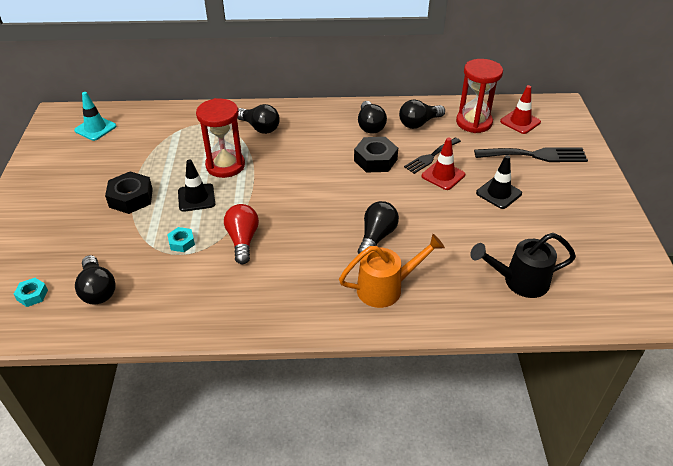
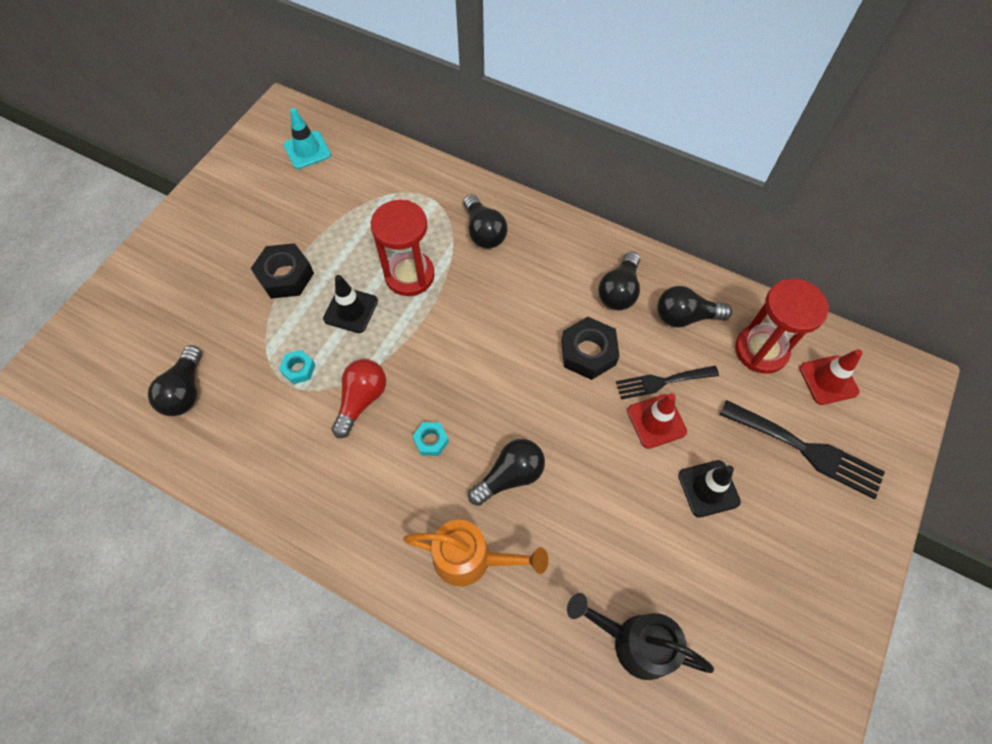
camera: 30 degrees right, 20 degrees up
(32, 295) = (125, 364): turquoise nut -> turquoise nut (431, 441)

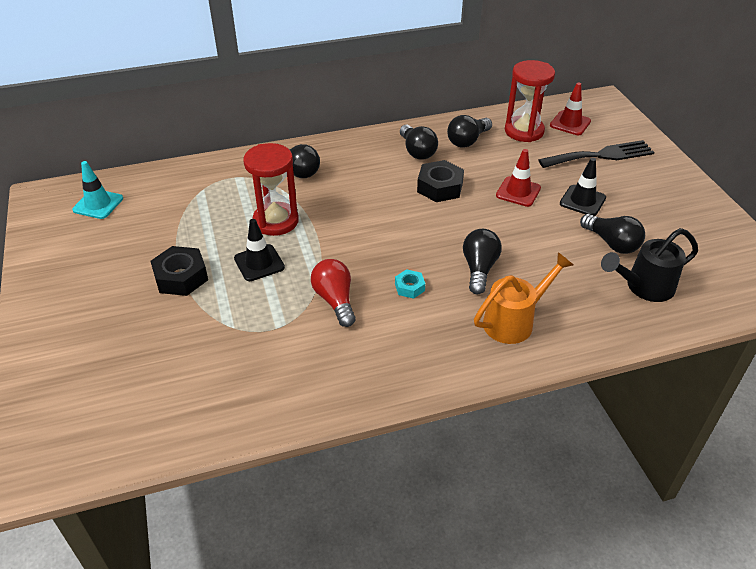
camera: 45 degrees left, 20 degrees down
(185, 391) = (191, 389): black light bulb -> black light bulb (612, 243)
(298, 369) = (266, 316): turquoise nut -> none
(662, 382) = (496, 174): black fork -> none

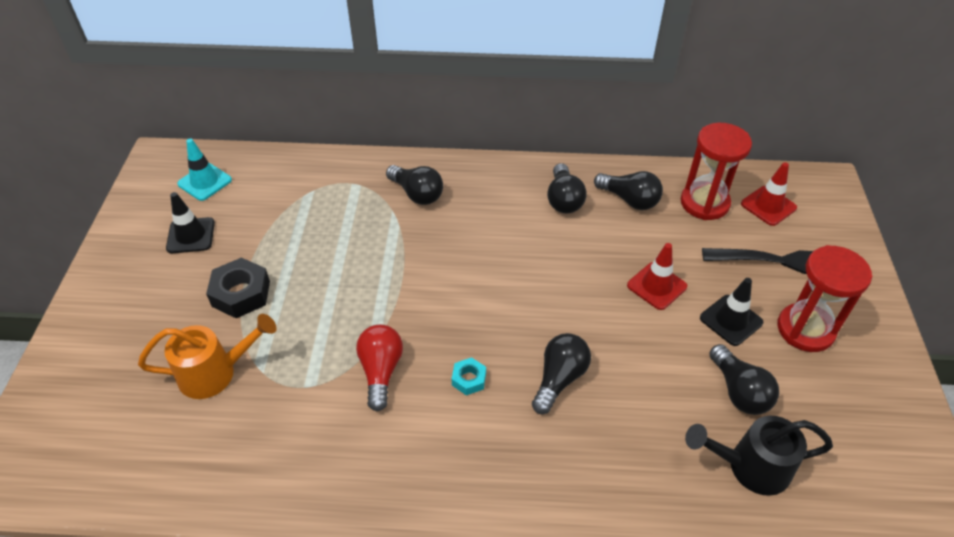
camera: 20 degrees right, 5 degrees up
(259, 263) = (325, 299): black traffic cone -> black traffic cone (191, 235)
(276, 221) = (367, 251): red hourglass -> red hourglass (805, 329)
(440, 187) = (567, 255): black nut -> none
(467, 141) = (629, 200): black light bulb -> black light bulb turned 120 degrees counterclockwise
(514, 321) = (566, 463): orange watering can -> orange watering can (215, 373)

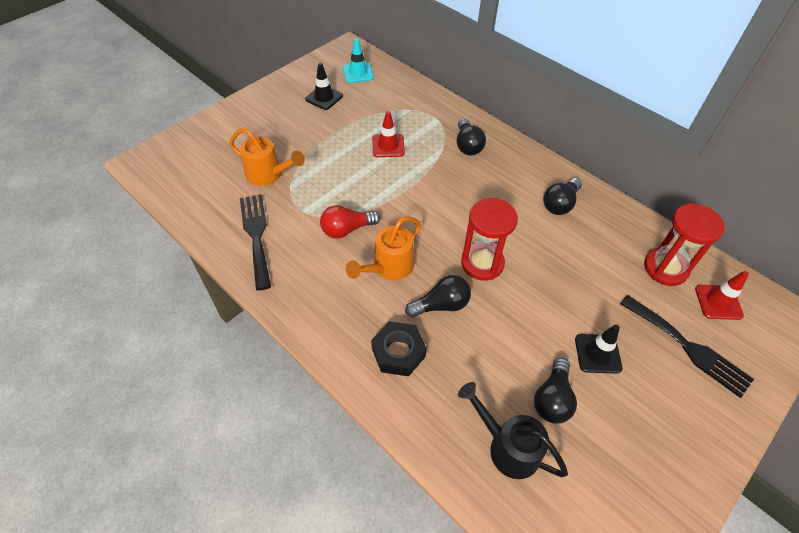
camera: 40 degrees right, 5 degrees up
(241, 294) = (318, 143): black nut -> black nut (398, 352)
(278, 455) = (256, 235): none -> black fork
(381, 371) = (347, 229): red light bulb -> red light bulb turned 150 degrees counterclockwise
(469, 379) = (389, 267): turquoise nut -> orange watering can
(629, 200) = (608, 232): black light bulb -> none
(656, 286) = (566, 296): red traffic cone -> red traffic cone (388, 146)
(805, 329) = (650, 400): red hourglass -> red hourglass (482, 263)

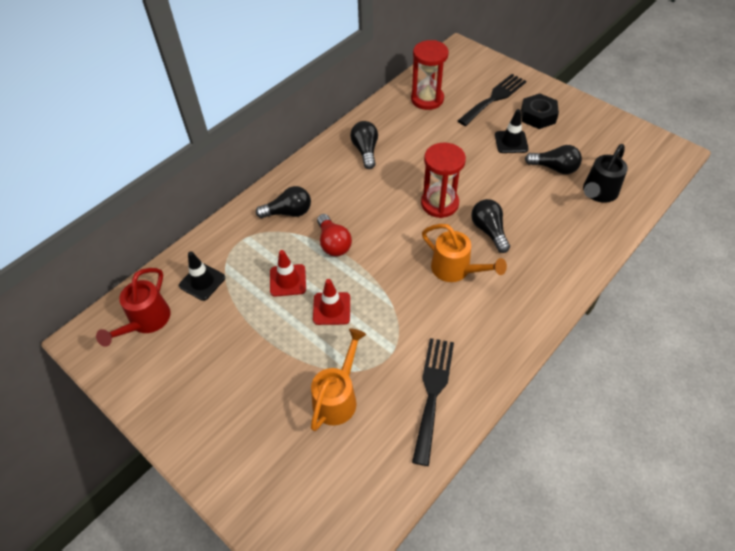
camera: 90 degrees left, 0 degrees up
(256, 235) = (432, 392): black fork -> black fork turned 120 degrees clockwise
(324, 97) = (194, 355): black traffic cone -> black traffic cone (202, 281)
(347, 229) = (414, 308): red light bulb -> red light bulb (333, 243)
(358, 73) = (146, 321): turquoise traffic cone -> red watering can
(398, 352) = (542, 258): black nut -> black nut (538, 116)
(560, 204) = (365, 151): black light bulb -> black light bulb turned 135 degrees counterclockwise
(718, 302) = (453, 79): red traffic cone -> red traffic cone (331, 308)

